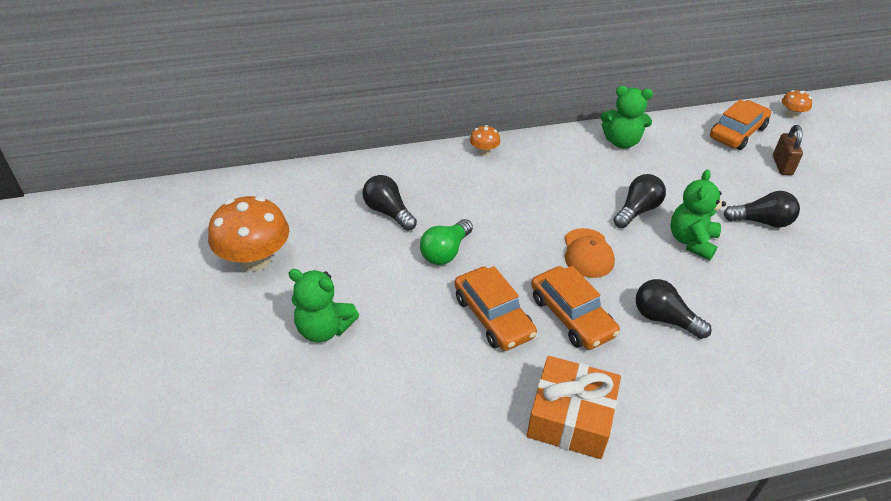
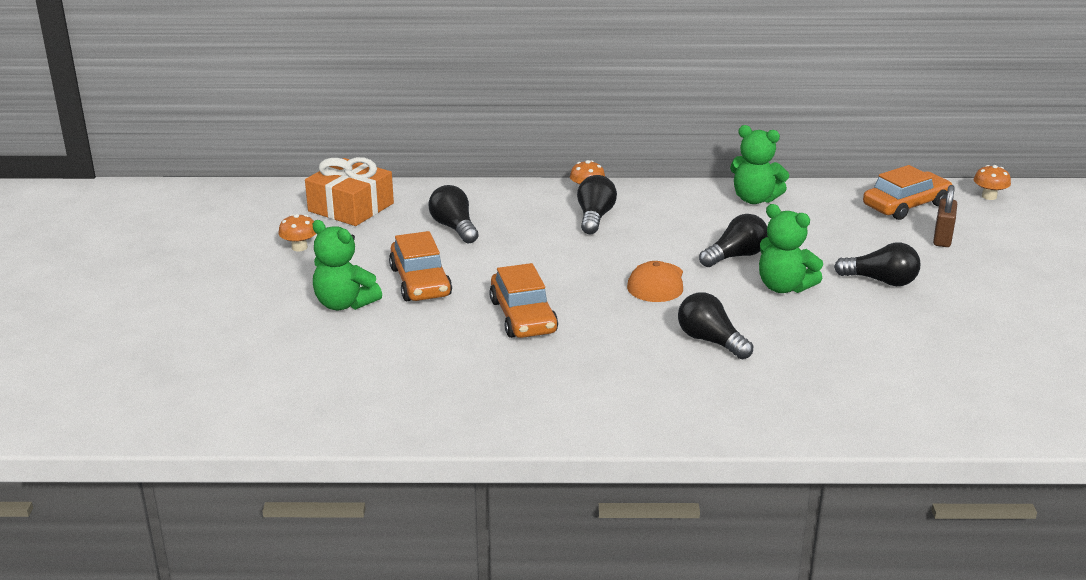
camera: 15 degrees right, 15 degrees down
(255, 259) = (299, 247): orange mushroom -> orange mushroom, size x0.47
(445, 252) = (499, 264): green light bulb -> none
(503, 182) = (594, 217): none -> black light bulb
(570, 417) = (562, 396): orange gift -> orange gift (351, 207)
(571, 316) = (608, 326): orange car -> orange car (420, 282)
(691, 241) = (784, 287): green teddy bear -> green teddy bear turned 90 degrees counterclockwise

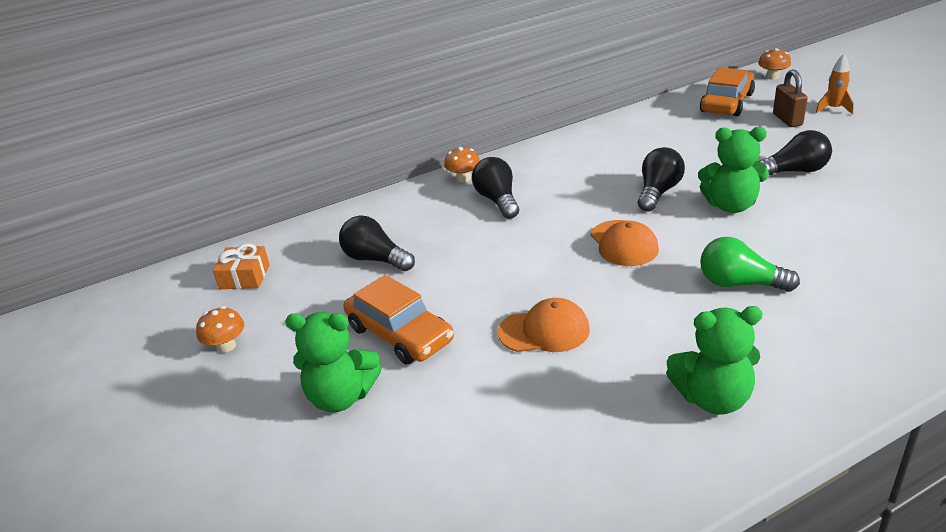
camera: 25 degrees left, 5 degrees up
(351, 207) = (245, 277): orange gift -> orange gift, size x0.57
(523, 316) = (544, 331): orange car -> orange cap
(710, 341) = (740, 283): black light bulb -> green light bulb
(755, 199) = (610, 137): green teddy bear -> green teddy bear (713, 398)
(1004, 244) = (833, 109): none -> orange rocket

